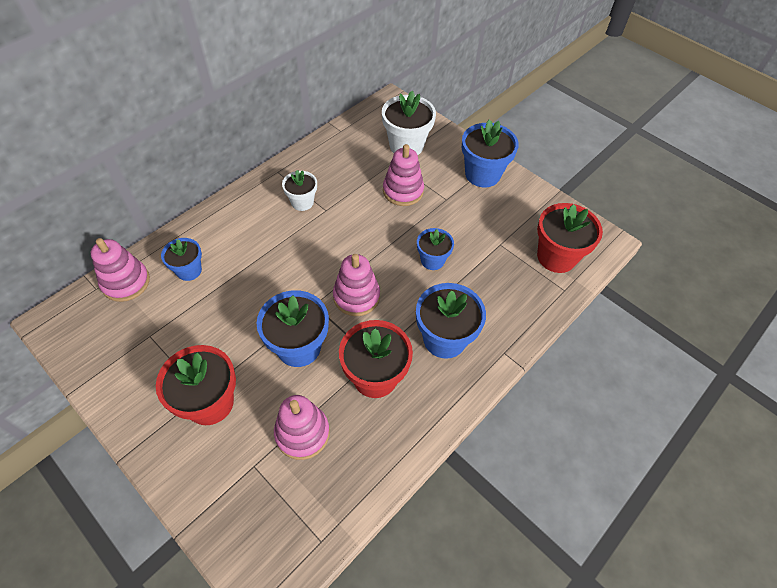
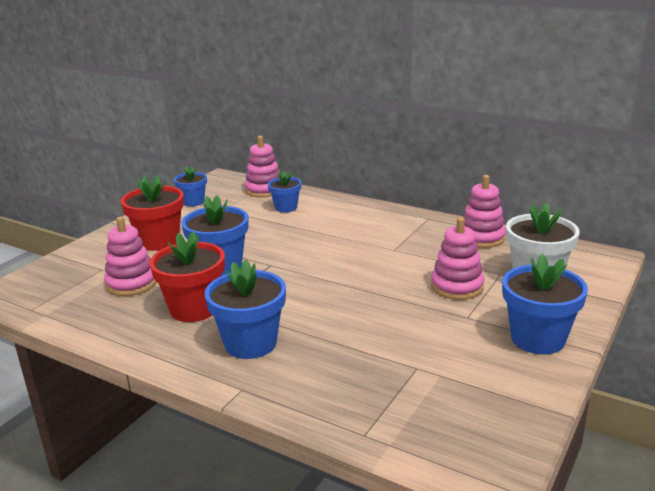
camera: 80 degrees right, 30 degrees down
(302, 202) = (396, 236): white flower pot -> none
(356, 296) = (288, 284): pink stacking toy -> pink stacking toy (481, 238)
(432, 260) = (360, 320): blue flower pot -> blue flower pot (193, 202)
(556, 257) = (424, 422): red flower pot -> none

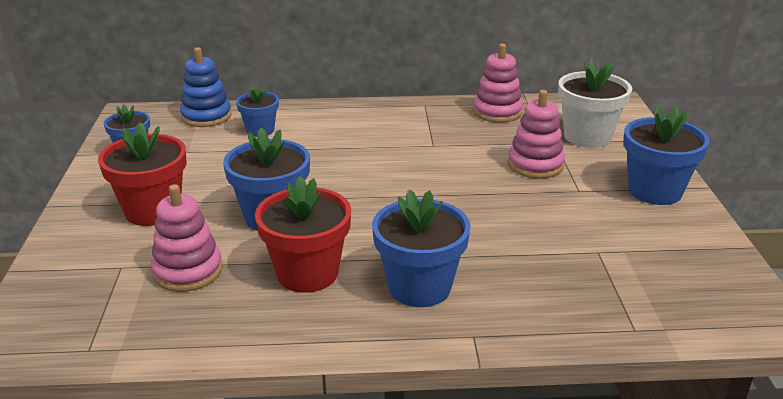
camera: 35 degrees left, 5 degrees up
(264, 190) = (206, 116): pink stacking toy -> blue stacking toy

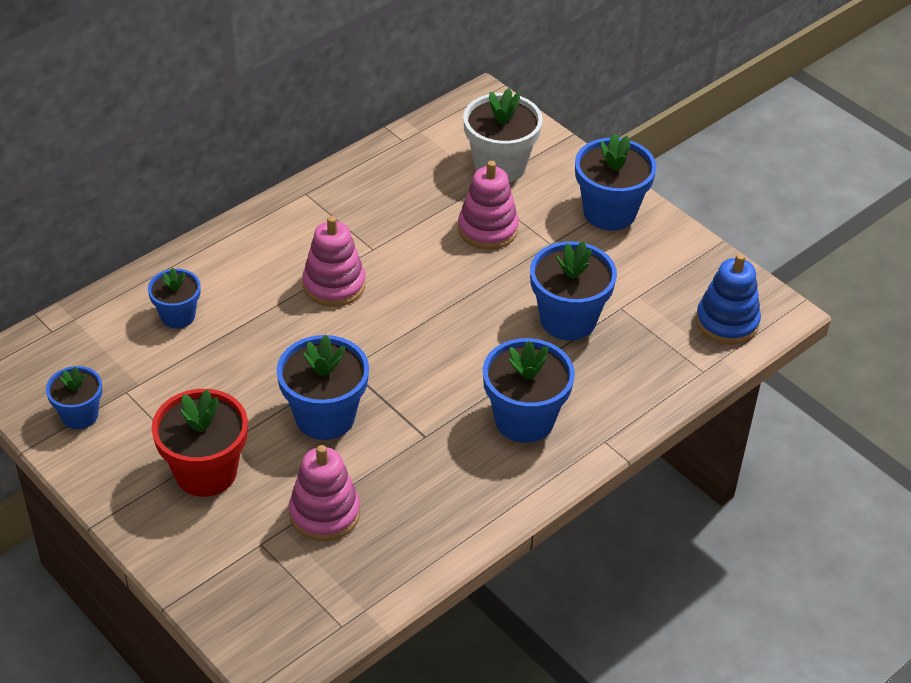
camera: 40 degrees left, 15 degrees up
(206, 116) = (92, 326): blue stacking toy -> blue stacking toy (727, 322)
(307, 273) = (425, 457): red flower pot -> none
(497, 112) = (387, 169): pink stacking toy -> pink stacking toy (334, 285)
(539, 240) = (568, 320): none -> blue flower pot

